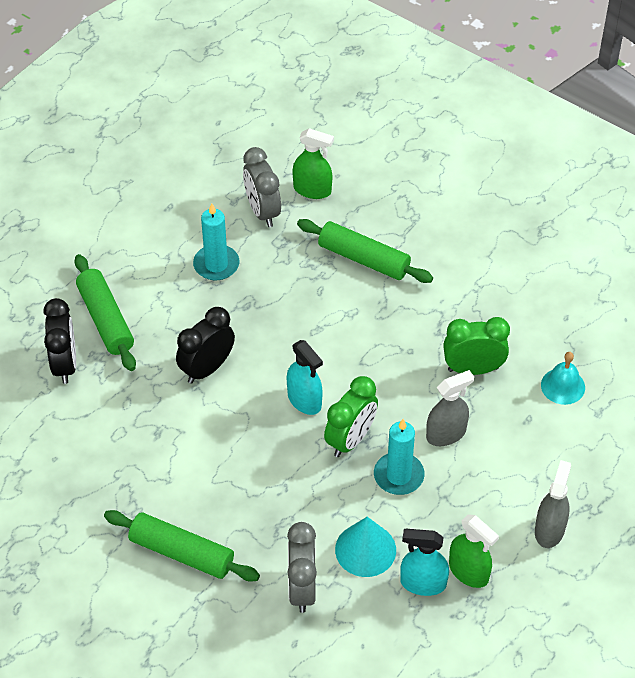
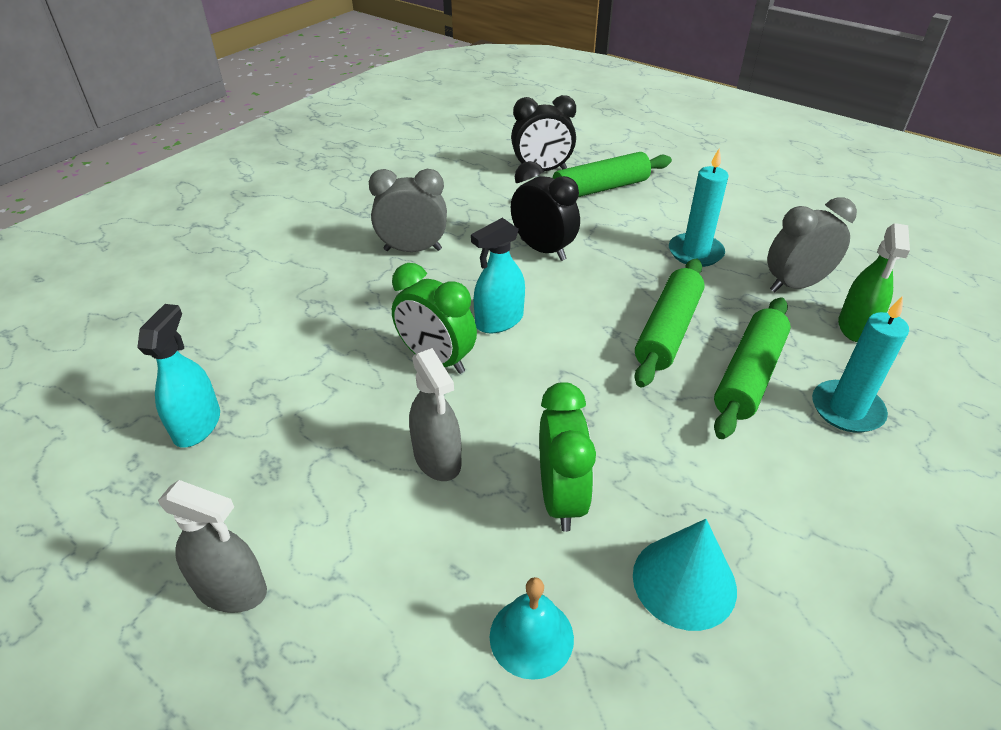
camera: 90 degrees right, 10 degrees down
(182, 553) = (308, 240): green rolling pin -> green rolling pin (667, 331)
(302, 588) = (234, 320): grey clock -> grey clock (413, 250)
(365, 549) = (267, 371): turquoise cone -> turquoise cone (684, 581)
(398, 475) = (373, 405): turquoise candle -> turquoise candle (847, 409)
(468, 572) = (195, 476): green spray bottle -> none

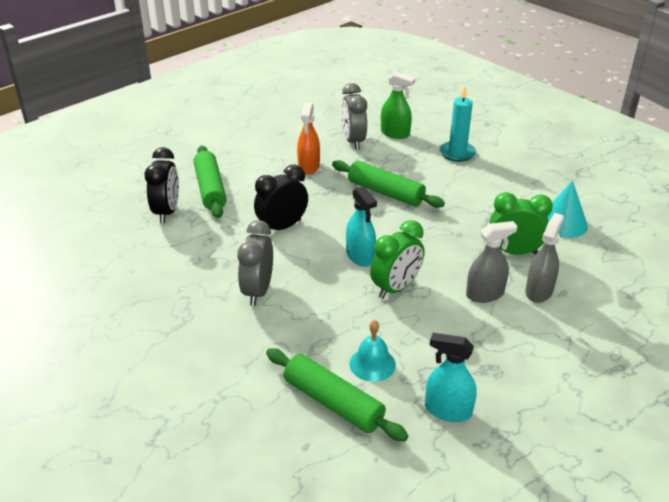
camera: 80 degrees left, 5 degrees down
(231, 589) = (582, 381): grey spray bottle -> grey spray bottle (539, 291)
(531, 637) = (596, 272): turquoise bell -> turquoise bell (372, 364)
(695, 252) = (309, 166): turquoise candle -> orange spray bottle
(749, 376) = (428, 174): green rolling pin -> green rolling pin (333, 402)

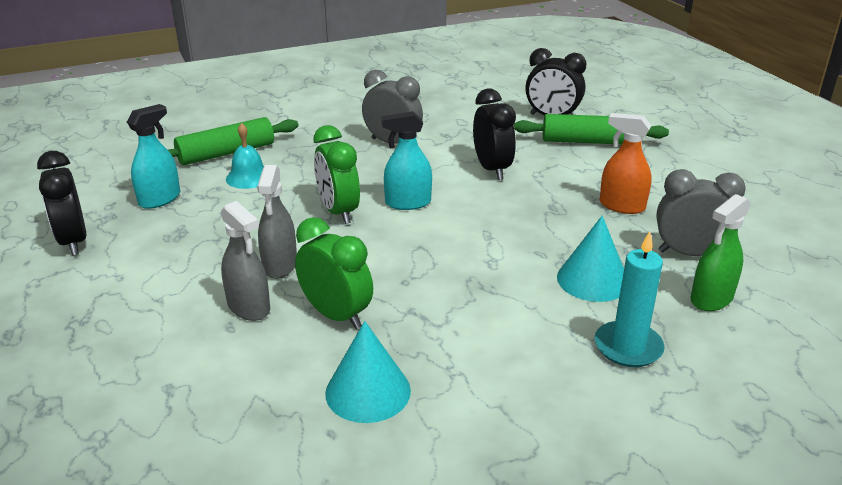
camera: 110 degrees right, 5 degrees down
(385, 192) = (533, 249): green rolling pin -> none
(404, 169) = (592, 280): none -> turquoise cone
(514, 252) = (336, 315): green clock -> green clock turned 75 degrees counterclockwise
(550, 434) = (73, 241): none -> black clock

